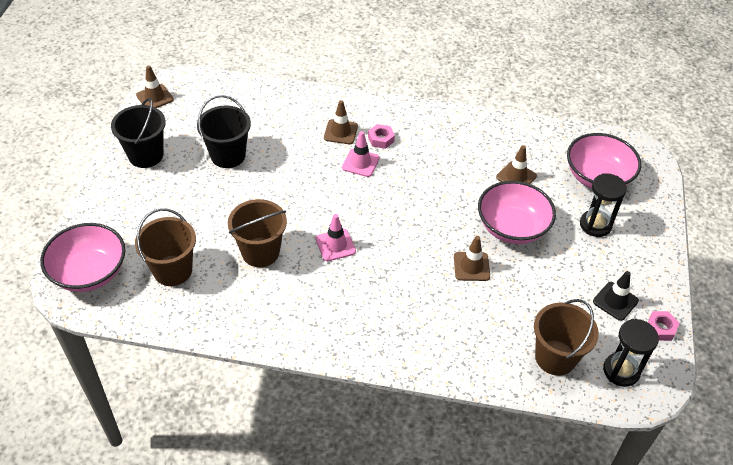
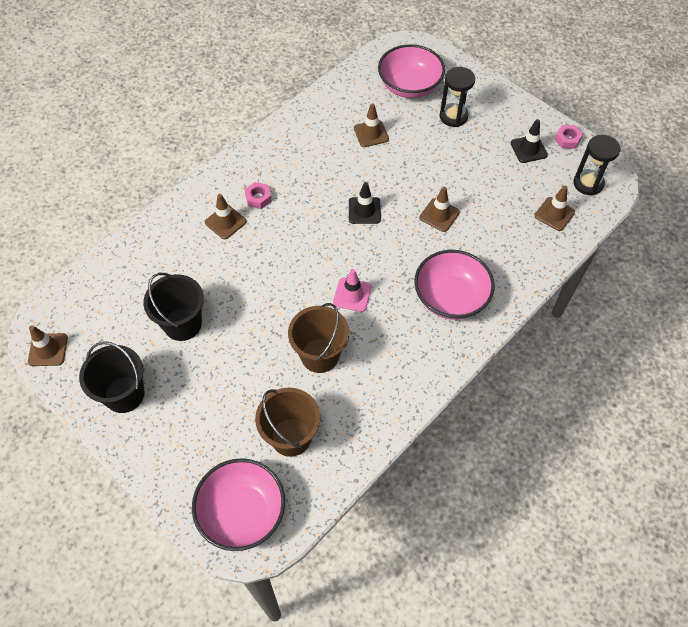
camera: 55 degrees left, 10 degrees up
(360, 163) = (274, 227): pink traffic cone -> none
(429, 212) = (364, 210): none -> black traffic cone
(512, 227) = (419, 167): pink bowl -> pink bowl (450, 297)
(555, 357) = (554, 214): brown bucket -> brown traffic cone

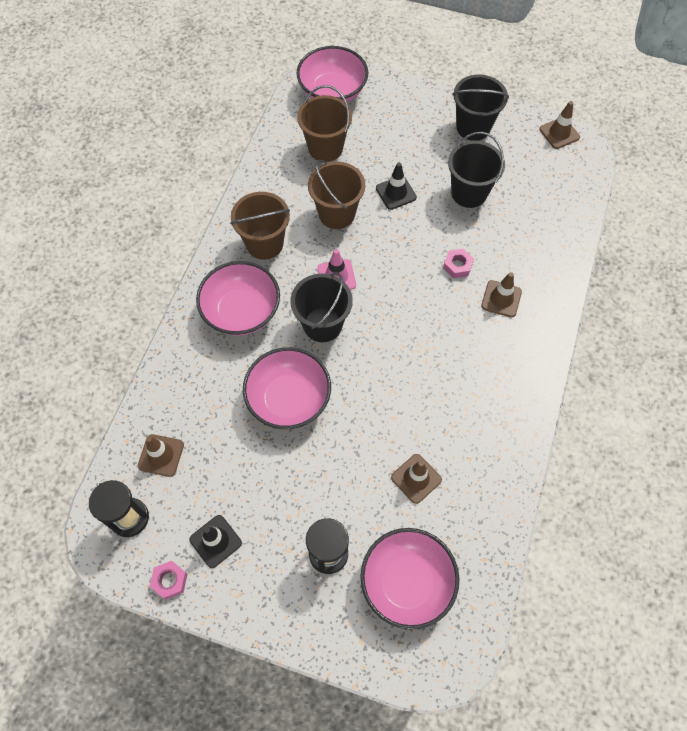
camera: 155 degrees right, 5 degrees up
(258, 198) = (487, 338): pink nut -> pink nut (457, 266)
(364, 210) = (370, 370): black traffic cone -> black traffic cone (396, 193)
(385, 259) = (322, 325): none -> black bucket
(403, 353) = (264, 244): none -> brown bucket
(439, 215) = (289, 399): brown traffic cone -> pink bowl

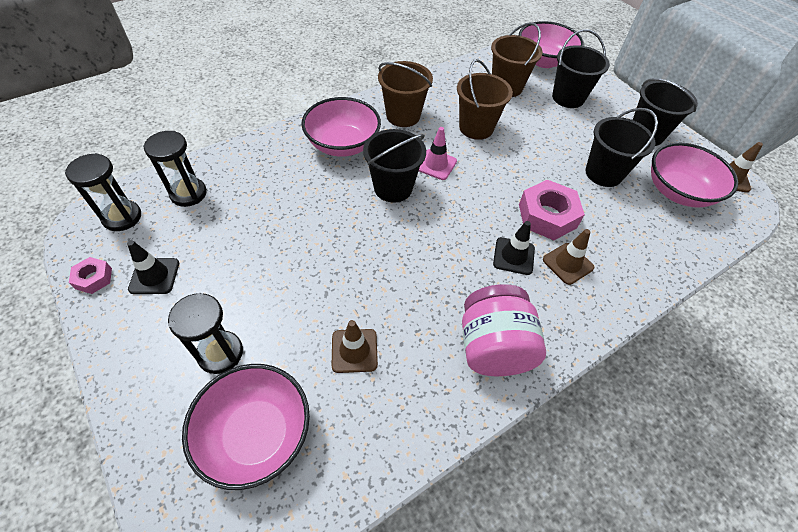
camera: 35 degrees right, 10 degrees down
(161, 455) = (188, 193): brown traffic cone -> black hourglass
(289, 399) = (315, 219): pink bowl -> pink bowl (678, 192)
(385, 126) = (568, 98): none -> black bucket
(396, 193) = (537, 140): black traffic cone -> black traffic cone (513, 256)
(457, 266) = (547, 216): pink nut -> pink nut, size x1.91
(502, 404) = (493, 347): none -> pink jar

